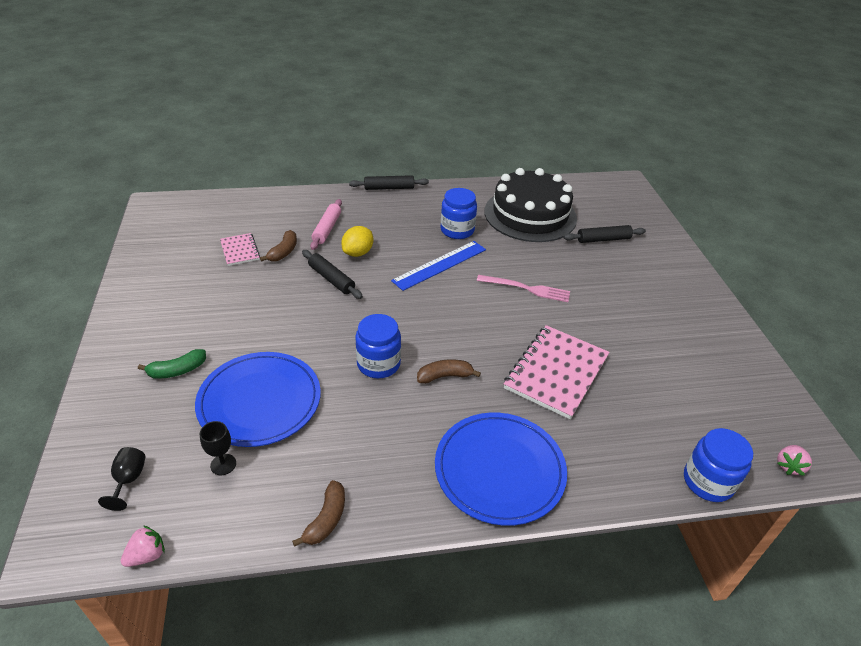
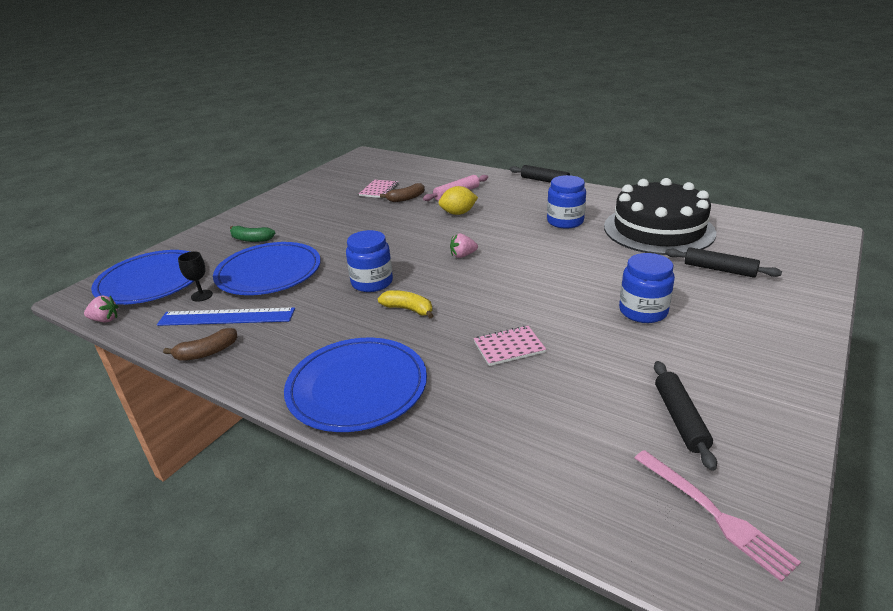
camera: 45 degrees right, 10 degrees down
(129, 480) = (151, 281): black goblet -> blue plate
(331, 279) = (415, 223): black rolling pin -> black rolling pin (680, 419)
(440, 265) = (514, 239): blue ruler -> blue ruler (226, 317)
(445, 376) = (408, 309): brown banana -> yellow banana
(527, 289) = (572, 279): pink fork -> pink fork (714, 514)
(556, 372) = (509, 347): pink notebook -> pink notebook, size x0.52
(708, 482) = (541, 508): blue jar -> blue jar (643, 311)
(788, 466) = (675, 559): pink strawberry -> pink strawberry (463, 255)

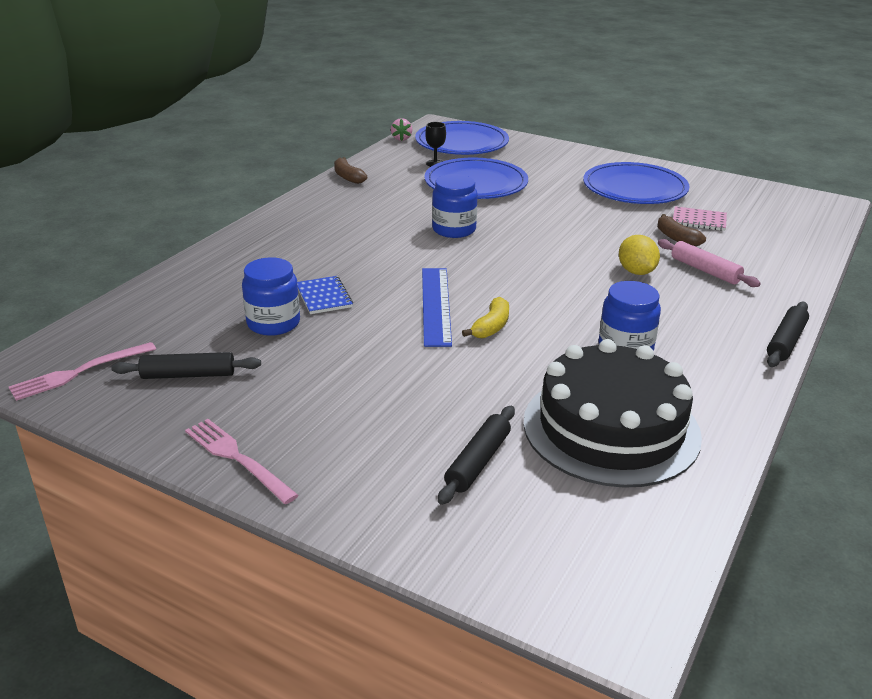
camera: 85 degrees right, 0 degrees up
(226, 317) = (398, 177): blue ruler -> blue ruler (435, 305)
(251, 239) = (546, 168): green banana -> none
(357, 387) = (285, 233): blue plate -> blue plate (634, 188)
(408, 309) = (400, 248): yellow banana -> yellow banana (491, 327)
(463, 255) = (515, 275): pink strawberry -> none
(509, 347) = (324, 297): pink notebook -> blue notebook
(643, 311) = (375, 381): blue jar -> blue jar (273, 323)
(785, 370) = (237, 458): none -> pink fork

